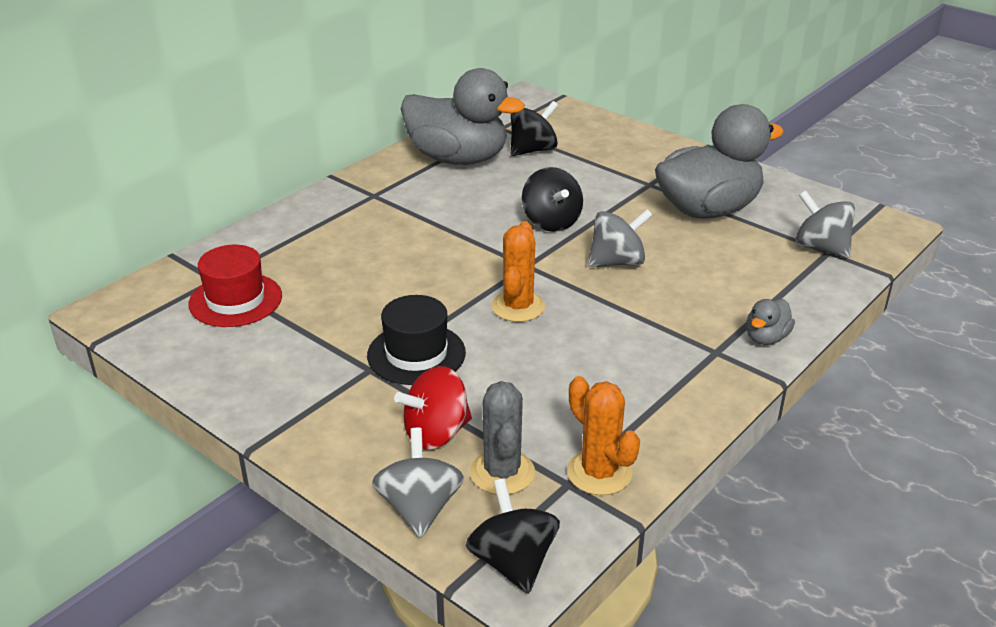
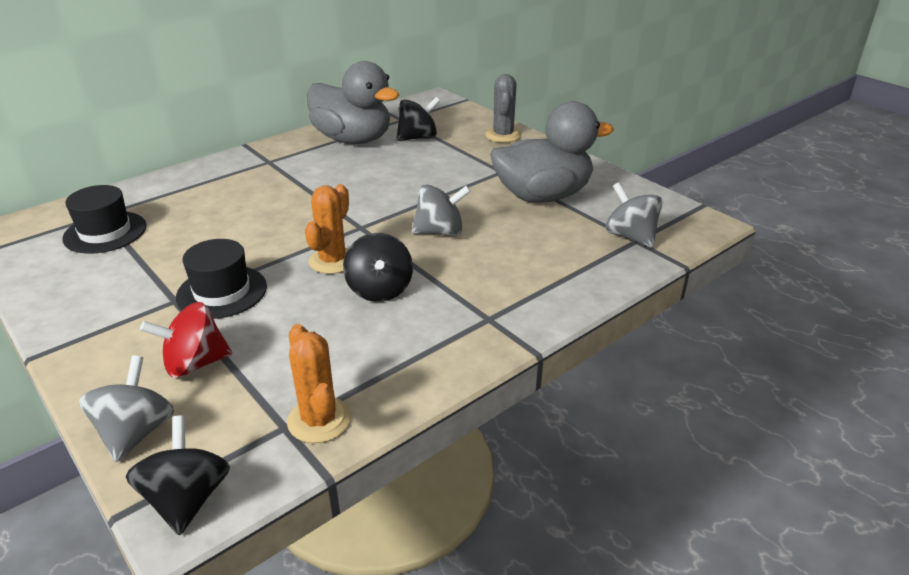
camera: 10 degrees right, 0 degrees up
(235, 300) = (105, 232): red hat -> black hat
(502, 472) = (230, 408): grey cactus -> grey cactus (503, 135)
(551, 222) = (401, 194): black spinning top -> black spinning top (379, 290)
(766, 338) = (542, 311): grey duck -> none

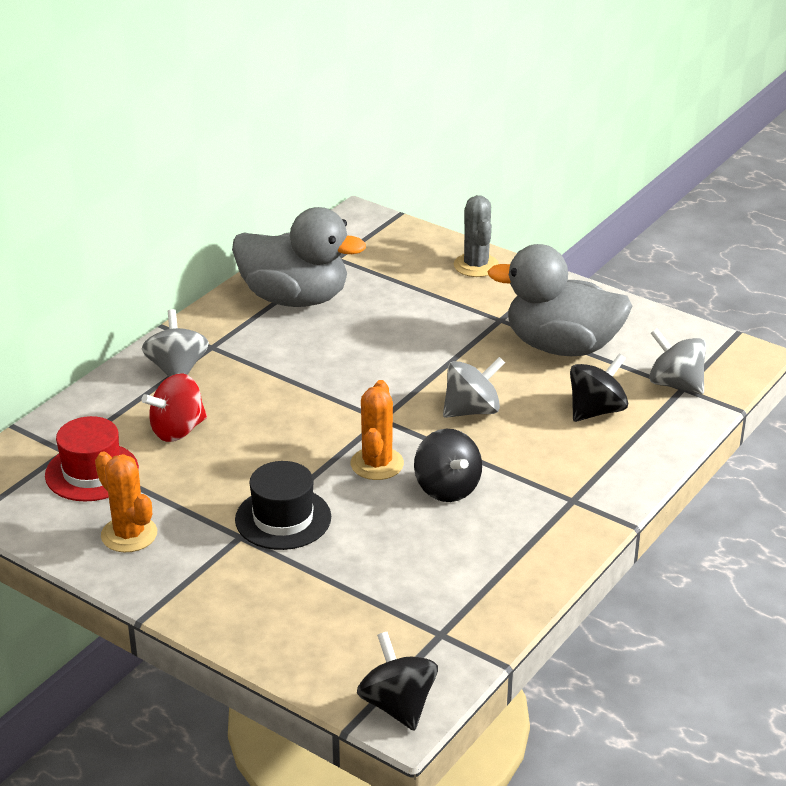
camera: 15 degrees left, 0 degrees up
(105, 232) = (92, 472): black hat -> red hat
(136, 432) = (308, 664): grey spinning top -> grey spinning top (177, 369)
(195, 364) = (313, 595): red spinning top -> red spinning top (177, 430)
(319, 420) = (468, 622): orange cactus -> orange cactus (129, 534)
(418, 138) = (374, 284): black spinning top -> black spinning top (596, 411)
(543, 196) = (562, 346): grey duck -> grey duck turned 135 degrees counterclockwise

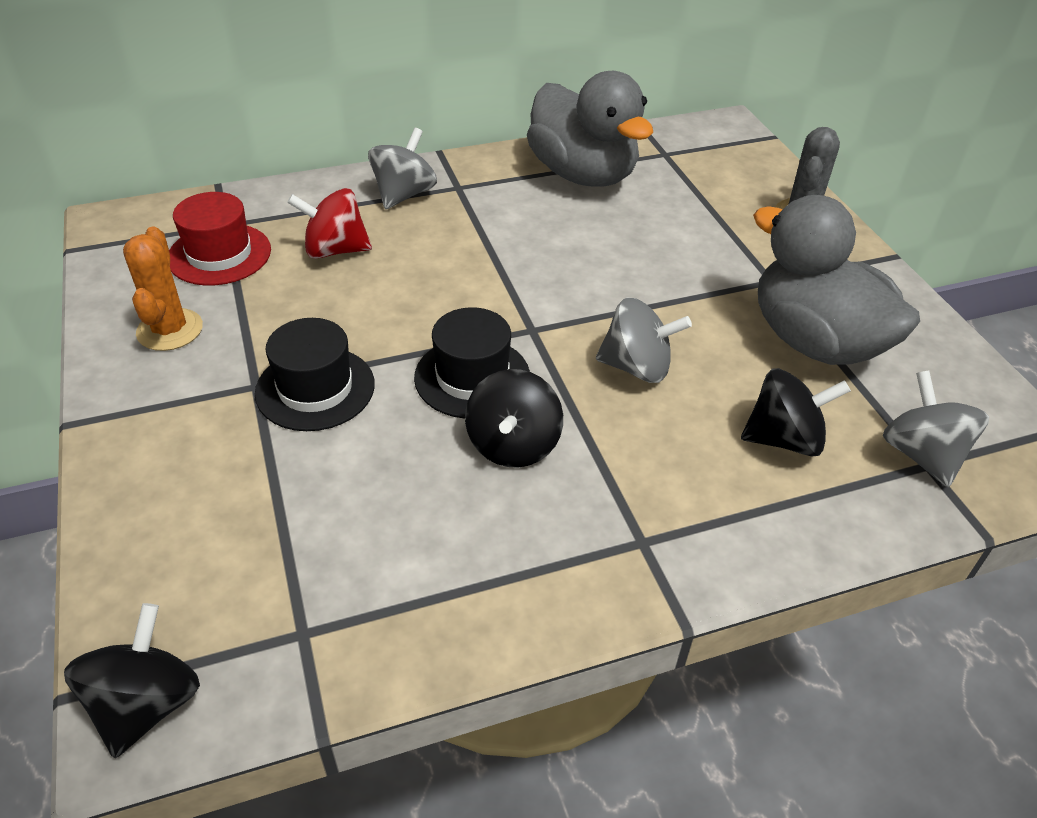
camera: 35 degrees right, 10 degrees up
(377, 464) = (472, 377): orange cactus -> black hat

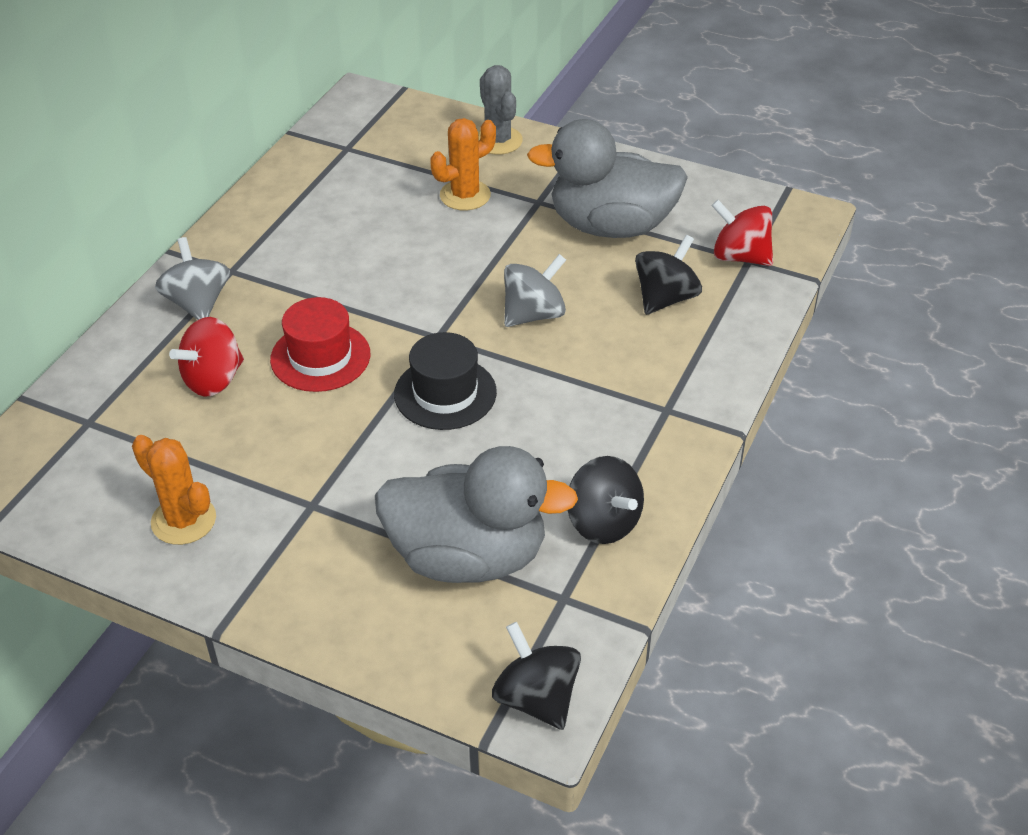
camera: 45 degrees left, 0 degrees up
(219, 254) = (125, 445): red hat -> red hat (320, 357)
(315, 388) = (355, 475): black hat -> none
(513, 445) = (528, 413): black spinning top -> black spinning top (603, 522)
(583, 175) = (311, 201): grey duck -> grey duck (468, 556)
(712, 239) = (465, 195): none -> orange cactus
(921, 455) = (740, 256): grey spinning top -> red spinning top

